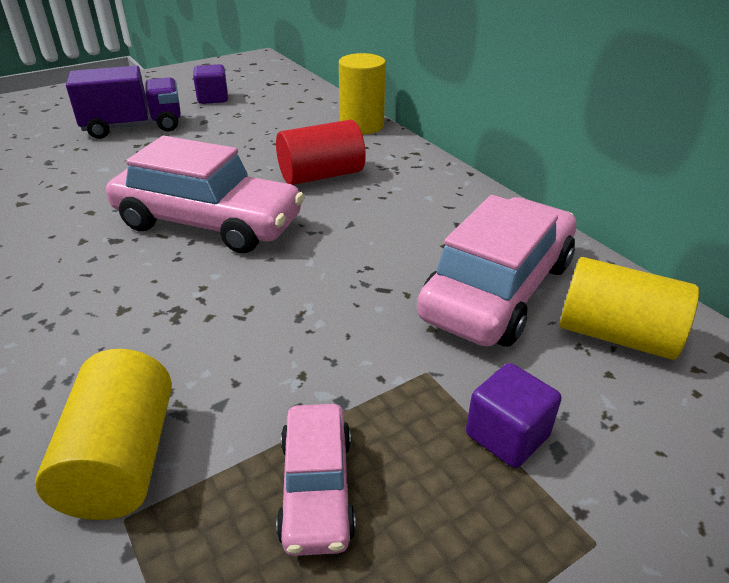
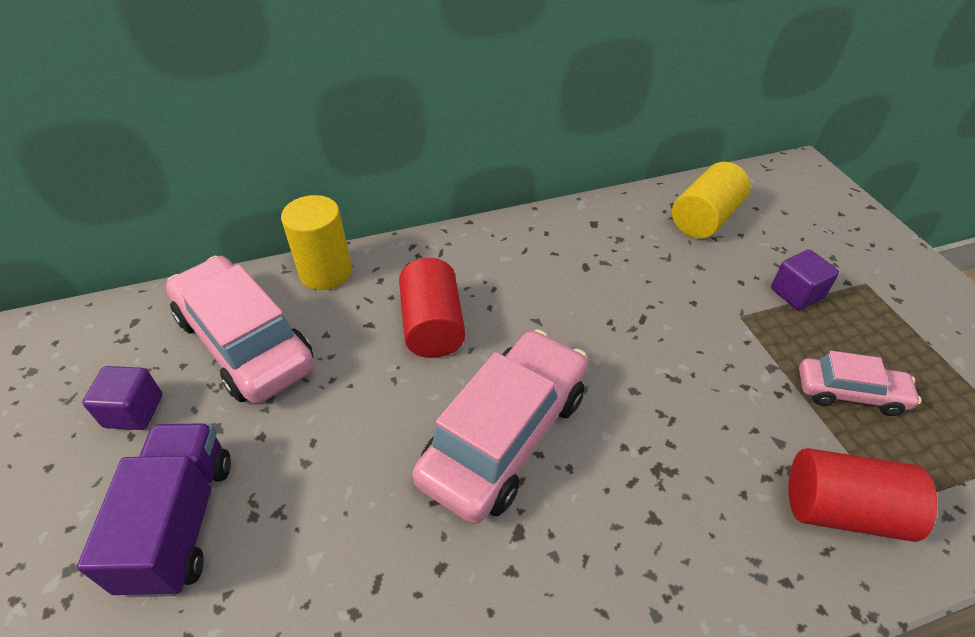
camera: 75 degrees left, 10 degrees up
(121, 460) = (842, 510): yellow cylinder -> red cylinder
(498, 290) = (651, 256): pink car -> pink car (245, 342)

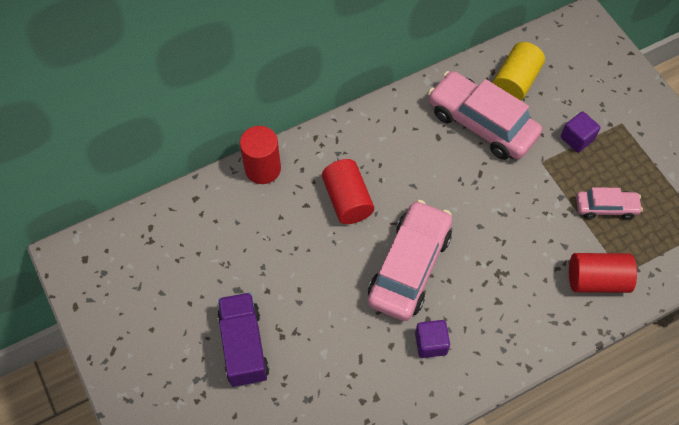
camera: 10 degrees left, 15 degrees up
(134, 411) = (184, 288): purple cube -> purple cube (431, 343)
(245, 342) = (231, 231): pink car -> pink car (481, 123)
(325, 272) = (262, 168): yellow cylinder -> red cylinder

